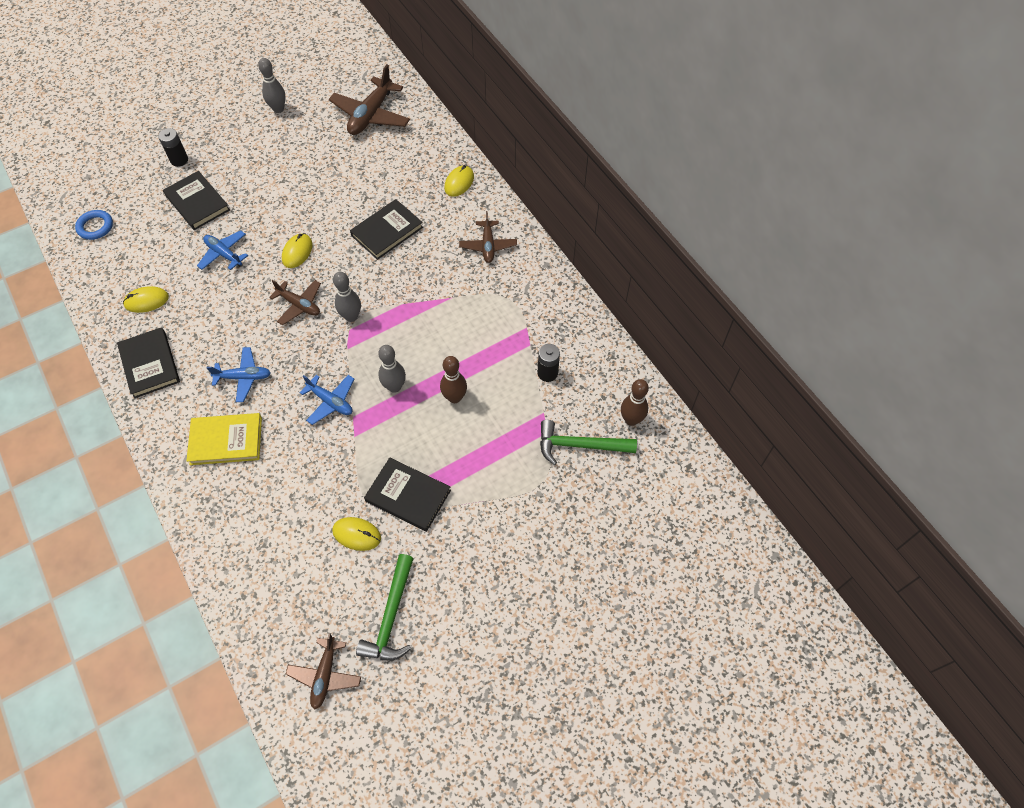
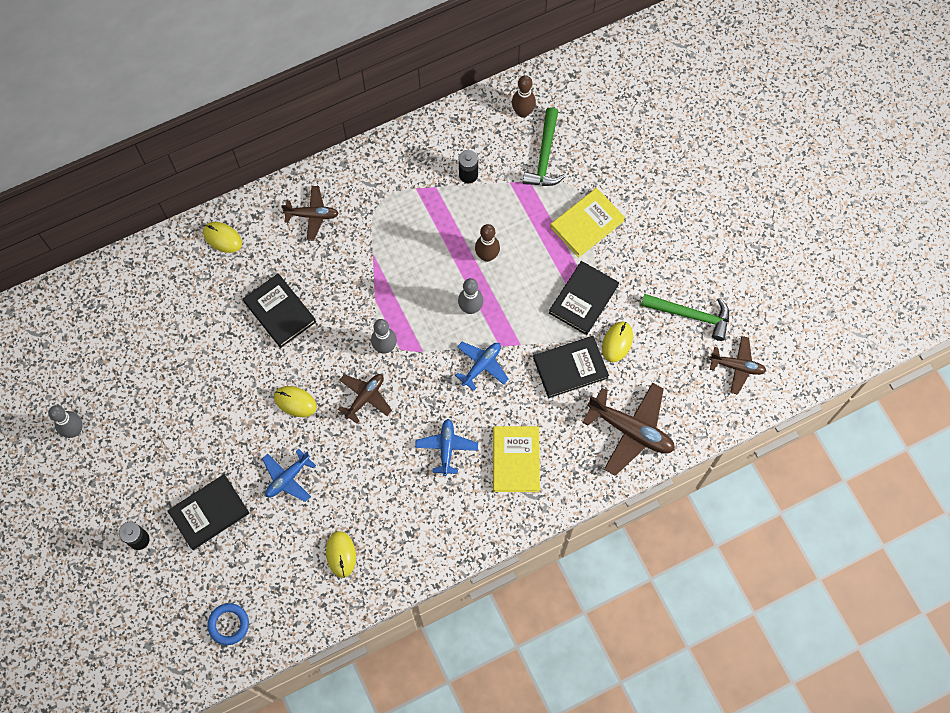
camera: 85 degrees left, 10 degrees up
(150, 364) = (422, 541): black book -> black book (570, 368)
(371, 115) = (104, 326): brown plane -> brown plane (631, 430)
(500, 494) = (587, 224): none -> yellow book

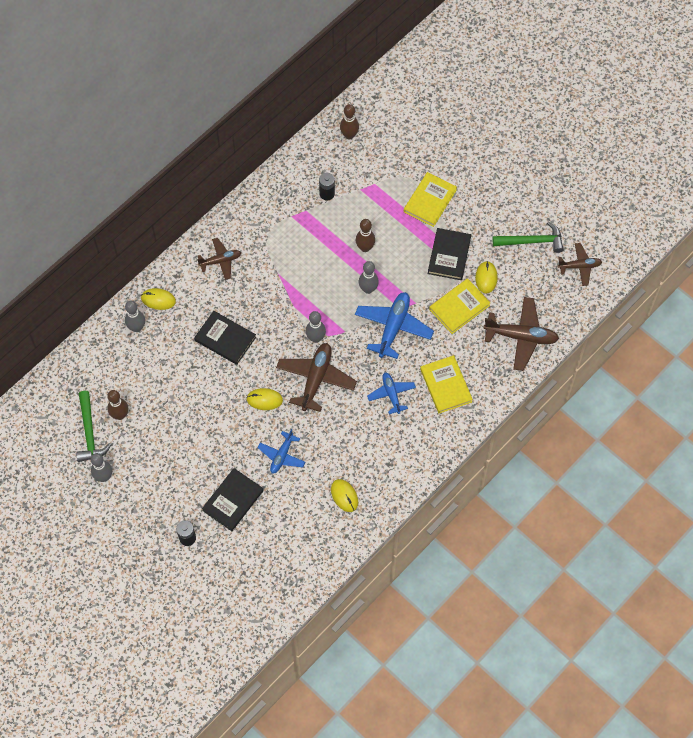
camera: 20 degrees left, 5 degrees down
(123, 362) = (120, 415): none -> brown bowling pin
(184, 263) = (137, 327): none -> grey bowling pin
(228, 624) = (281, 574): blue ring -> none
(365, 398) = (316, 379): brown plane -> brown plane, size x1.66
(481, 365) = (393, 327): blue plane -> blue plane, size x1.66
(545, 156) = (379, 162): green hammer -> green hammer (90, 432)
(570, 368) = (459, 307): black book -> yellow book

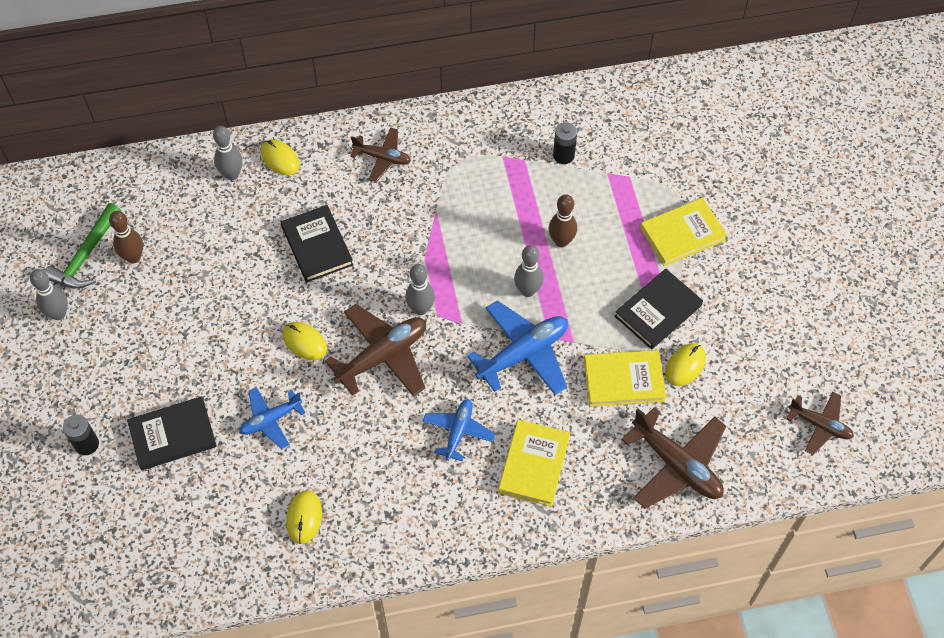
camera: 35 degrees right, 5 degrees down
(349, 135) = (641, 107): brown bowling pin -> none
(532, 241) = (778, 357): green hammer -> none

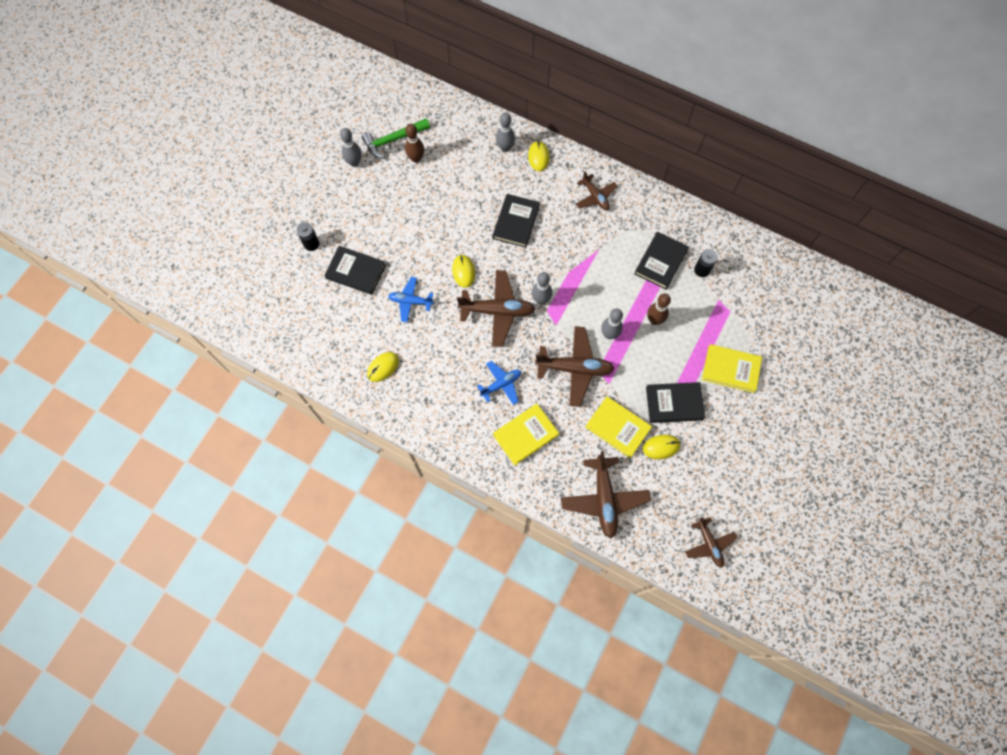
camera: 40 degrees right, 10 degrees up
(514, 177) = (661, 262): none -> black book
(523, 353) = (574, 368): blue plane -> brown plane

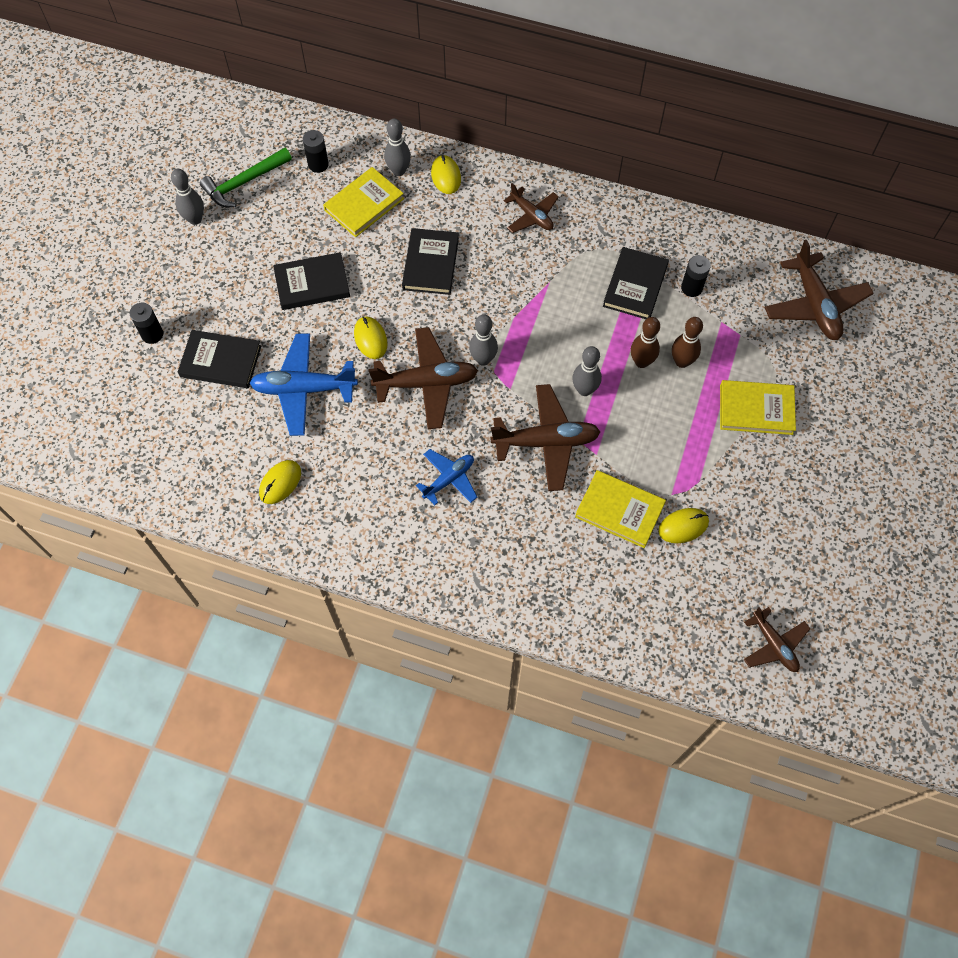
camera: 10 degrees left, 5 degrees down
(410, 301) = (304, 389): blue plane -> blue plane, size x1.66
(416, 158) = (279, 202): brown bowling pin -> brown bowling pin (682, 361)
(448, 134) = (318, 164): none -> black battery
(525, 435) = (495, 541): yellow book -> yellow book (364, 204)
(604, 499) = (619, 609): brown plane -> brown plane (814, 305)
(674, 403) = (689, 466): black book -> black book (312, 284)

